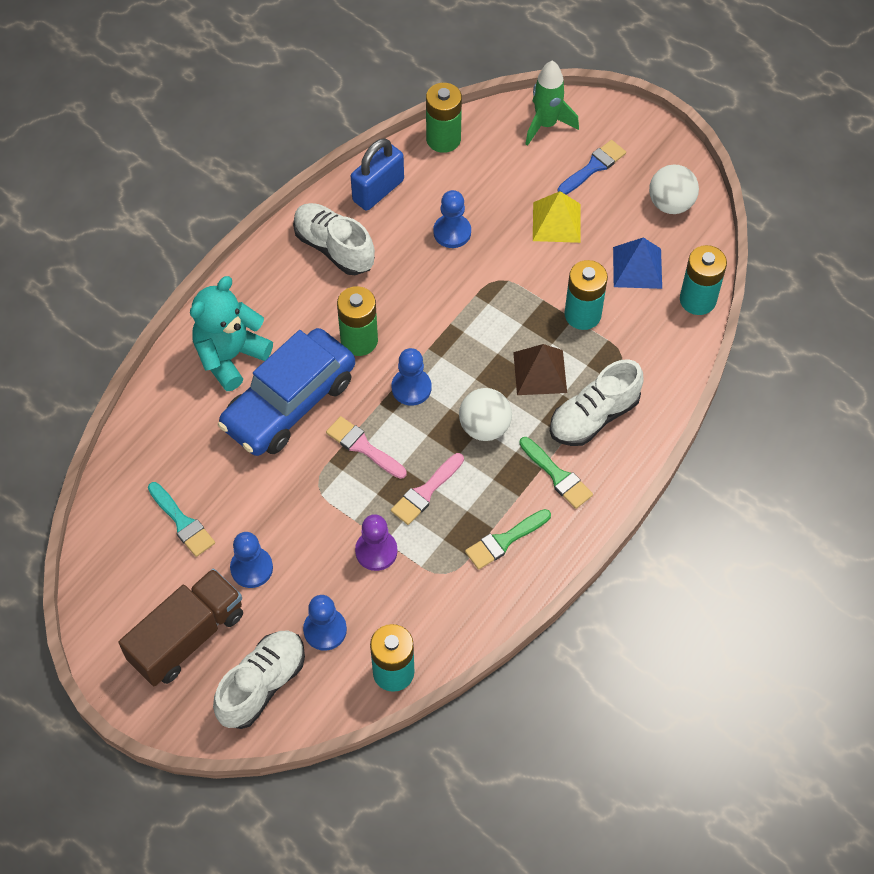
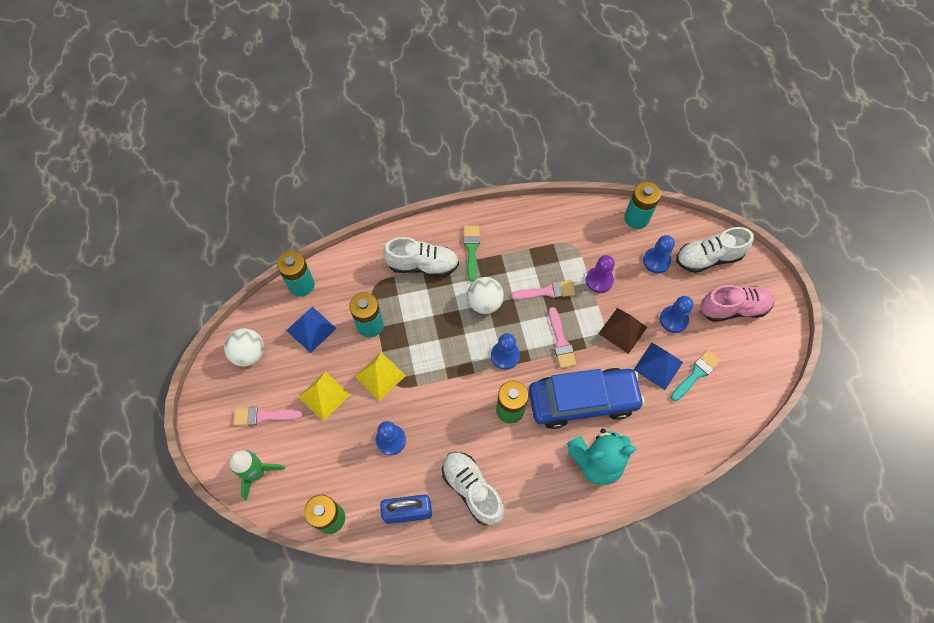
camera: 140 degrees left, 5 degrees up
(182, 522) = (696, 374): turquoise brush -> turquoise brush turned 45 degrees clockwise
(187, 637) = (733, 308): brown truck -> pink shoe
(232, 500) = (658, 366): none -> blue pyramid
(334, 248) = (472, 489): white shoe -> white shoe turned 150 degrees clockwise
(504, 540) = (528, 238): green brush -> none
(521, 277) = (380, 376): none -> yellow pyramid
(540, 372) = (426, 310): brown pyramid -> brown pyramid (622, 330)
(593, 167) = (263, 416): blue brush -> pink brush

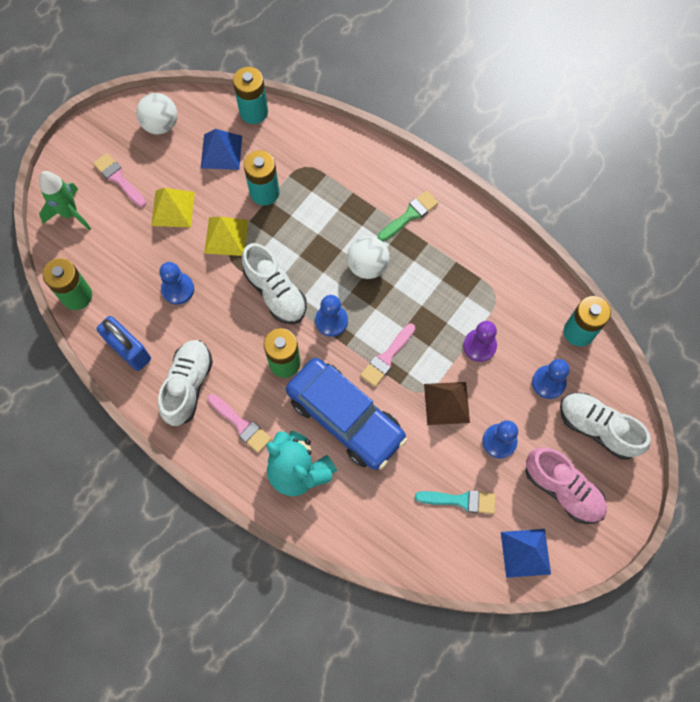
camera: 50 degrees right, 5 degrees up
(422, 265) = (358, 188): white shoe -> white shoe (275, 292)
(547, 291) = (426, 309): pink brush -> pink brush (241, 425)
(658, 366) = (438, 460): blue pyramid -> blue pyramid (525, 553)

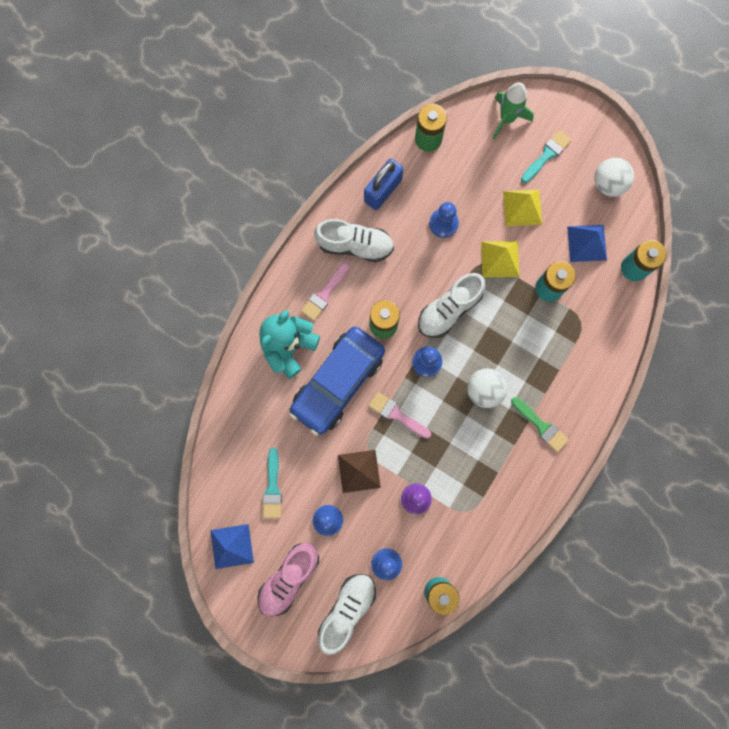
camera: 85 degrees right, 10 degrees up
(118, 179) = (547, 155): pink brush -> turquoise brush

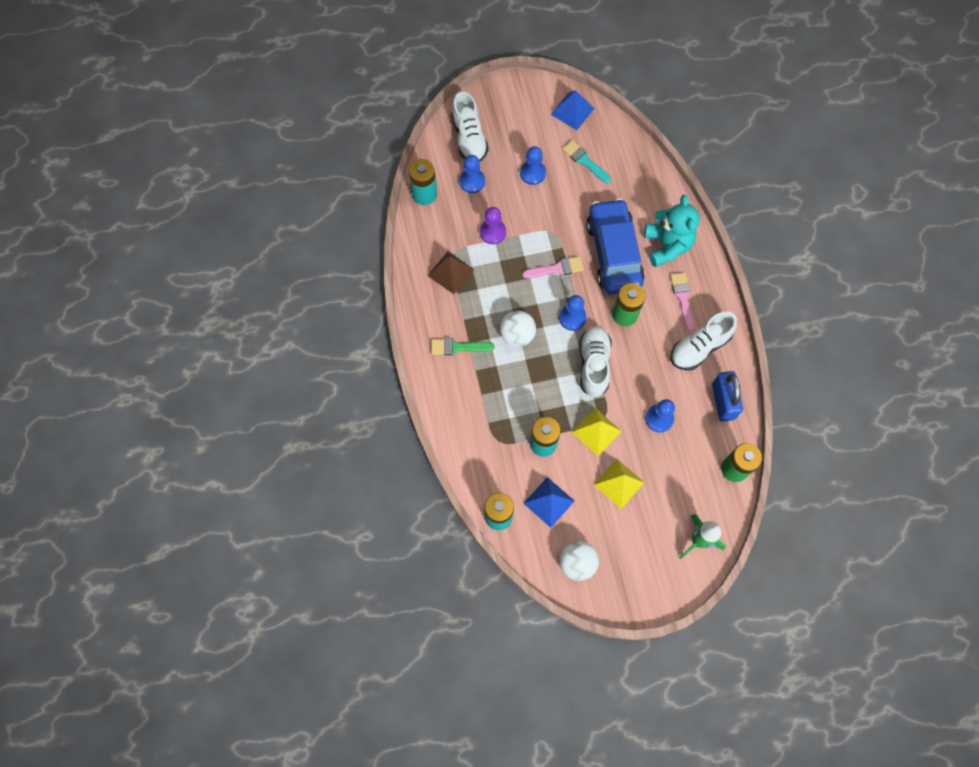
camera: 135 degrees right, 10 degrees down
(289, 578) = (521, 124): pink shoe -> none
(359, 471) = (544, 216): brown pyramid -> brown pyramid (450, 272)
(547, 155) = (642, 541): turquoise brush -> none

